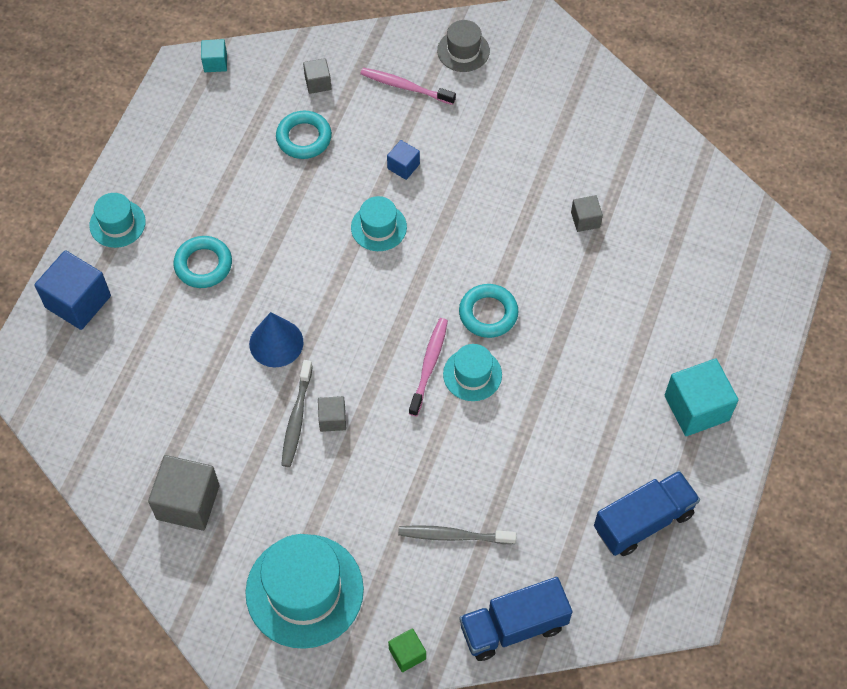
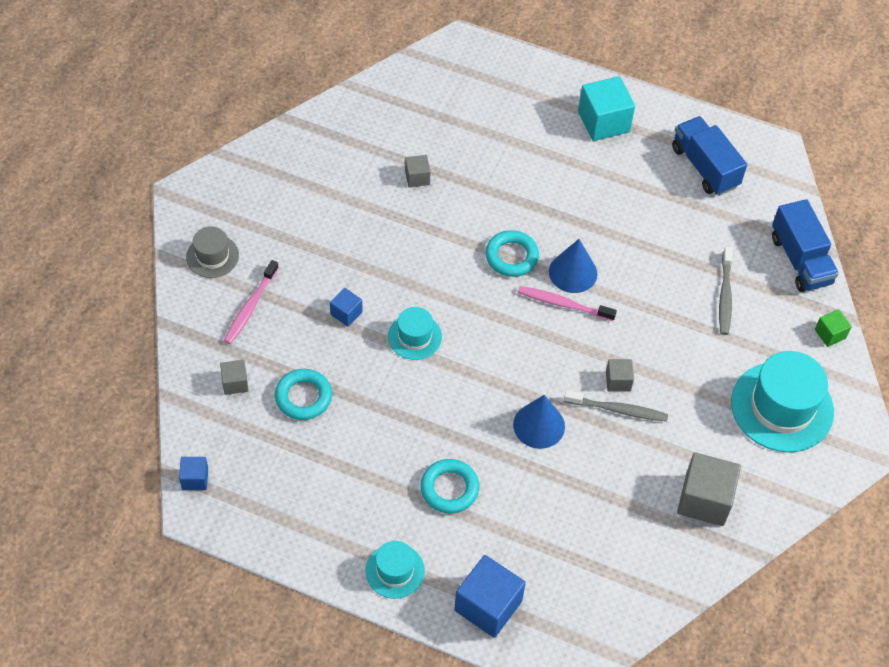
camera: 90 degrees left, 5 degrees down
(215, 63) = (195, 479): turquoise cube -> blue cube
(472, 374) = (573, 272): turquoise hat -> blue cone

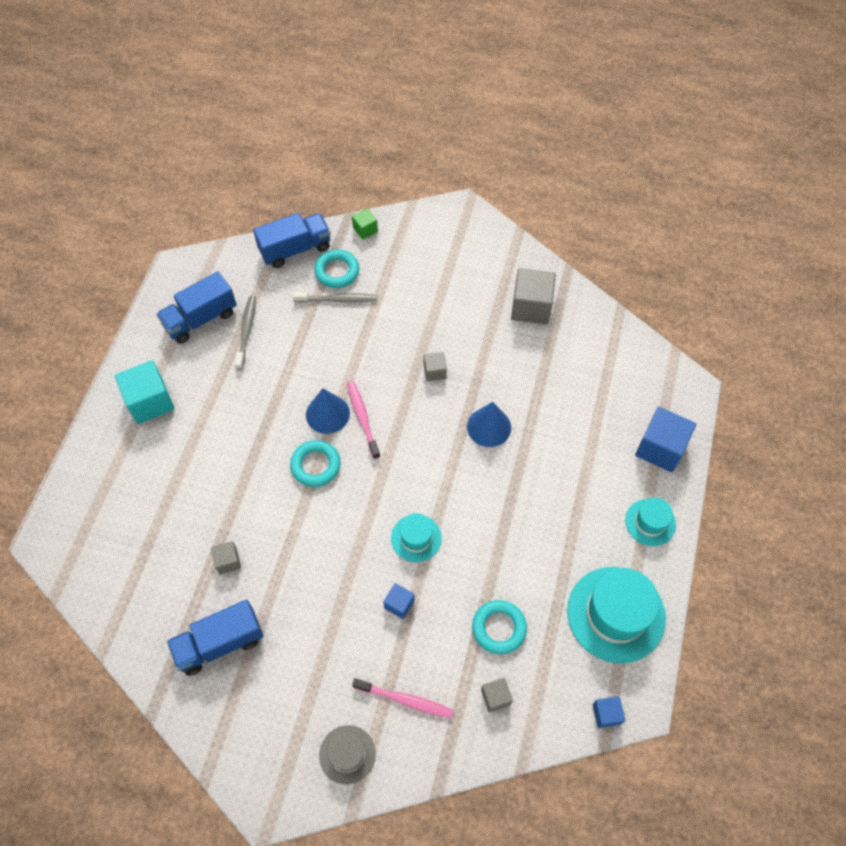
camera: 95 degrees left, 5 degrees up
(337, 168) = (220, 643): none -> blue truck
(449, 489) = (564, 489): turquoise ring -> turquoise ring (337, 271)
(563, 304) = (362, 418): pink toothbrush -> pink toothbrush turned 150 degrees clockwise
(618, 410) = (462, 370): grey toothbrush -> grey toothbrush (246, 331)
(782, 407) = (438, 259): turquoise hat -> turquoise hat (616, 614)

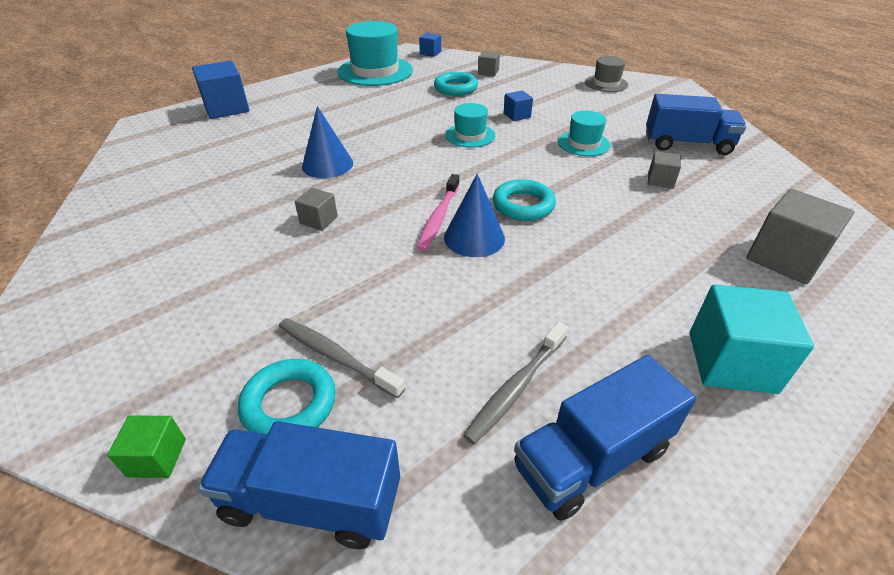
camera: 145 degrees left, 20 degrees down
(200, 319) = (592, 458): blue truck -> blue truck turned 150 degrees clockwise
(405, 700) = (549, 87): pink toothbrush -> none
(531, 307) = (143, 225): grey cube -> grey cube (785, 258)
(650, 522) = (295, 88): turquoise hat -> turquoise hat (583, 143)

